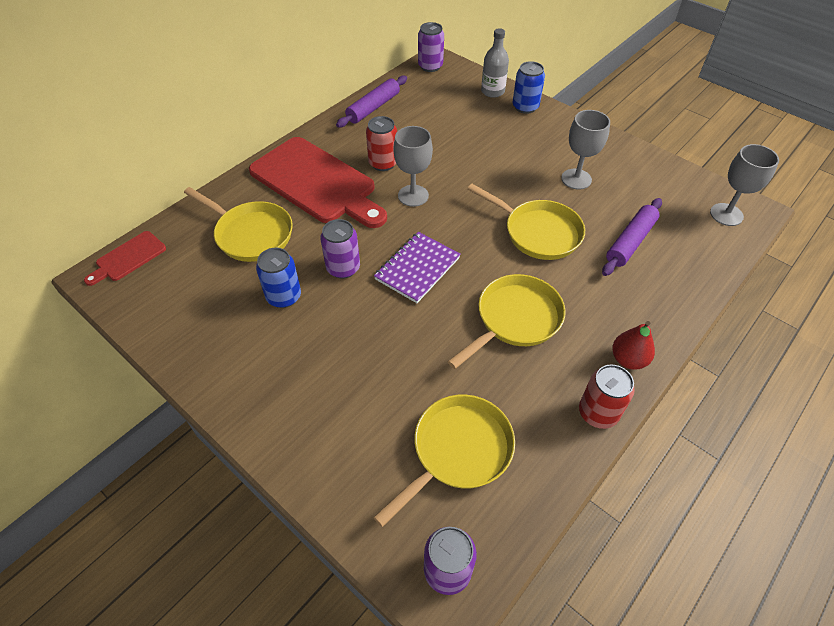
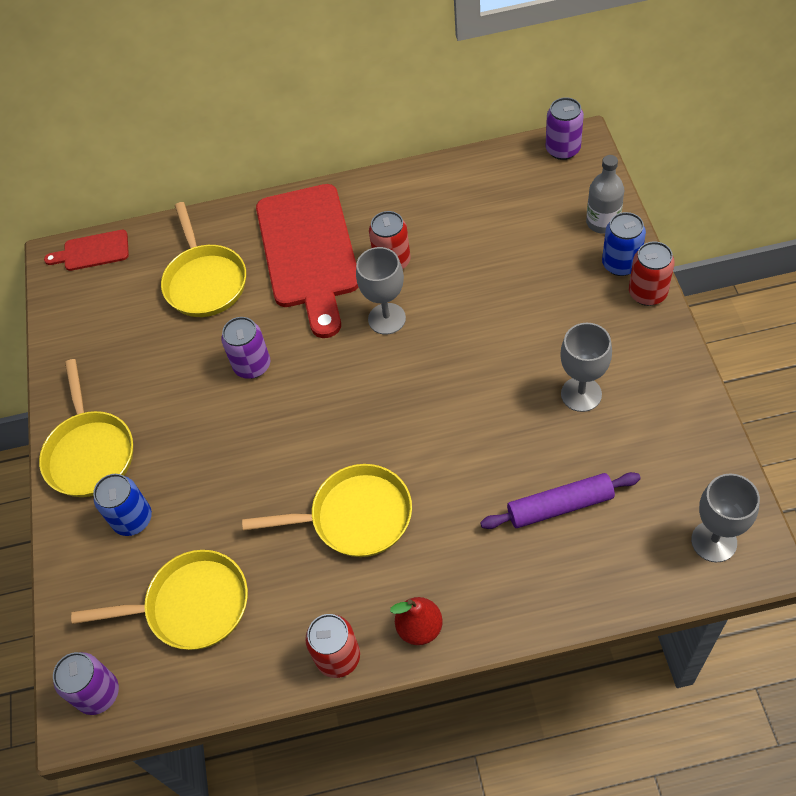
camera: 45 degrees right, 5 degrees up
(284, 296) = (180, 366): blue can -> blue can (133, 519)
(373, 107) = (446, 181): purple rolling pin -> none
(417, 268) = (316, 406): purple notebook -> none
(538, 232) = (471, 436): yellow pan -> yellow pan (90, 453)
(555, 114) = (647, 293): none -> red can

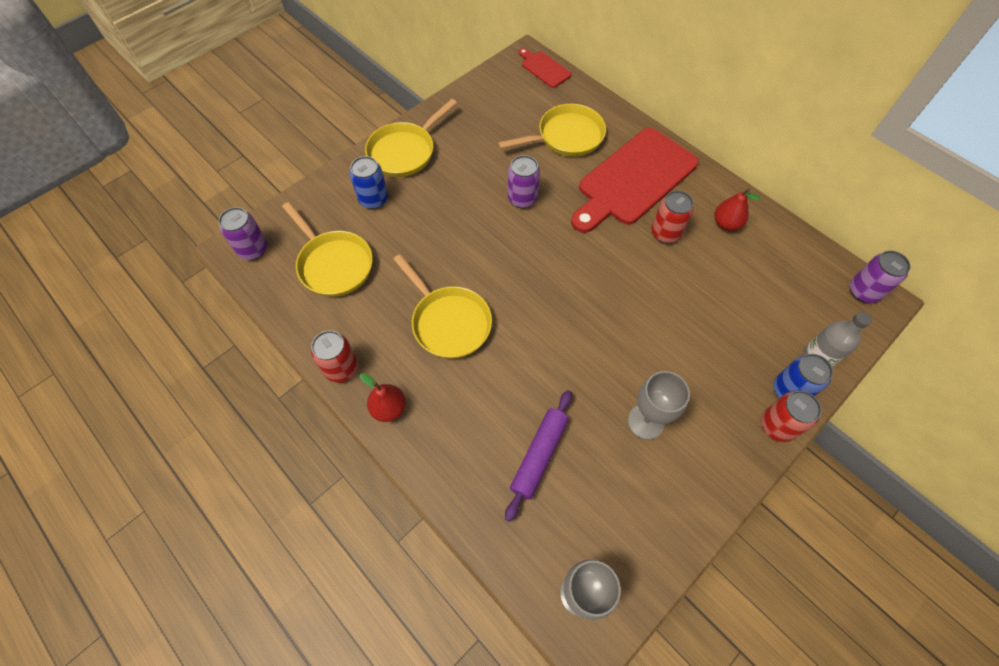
camera: 50 degrees right, 5 degrees up
(205, 281) = (566, 137): yellow pan -> yellow pan turned 150 degrees counterclockwise
(387, 319) = (615, 256): grey goblet -> none
(419, 206) = (726, 224): none -> red pear
(560, 506) = (539, 455): purple rolling pin -> purple rolling pin turned 75 degrees clockwise

